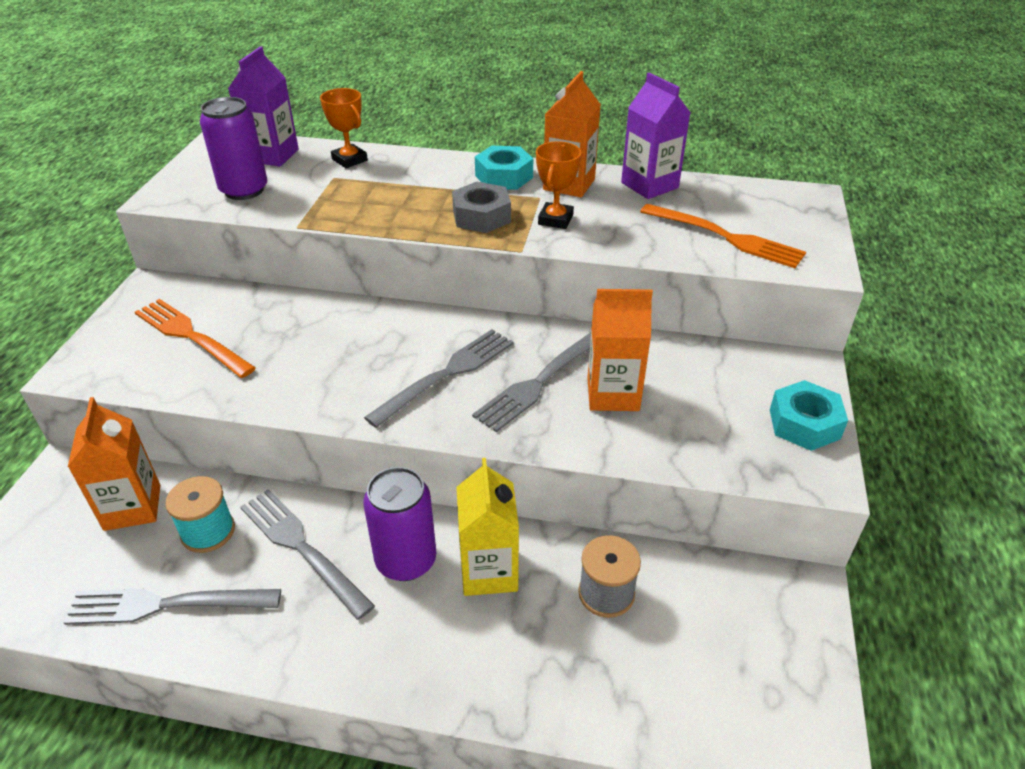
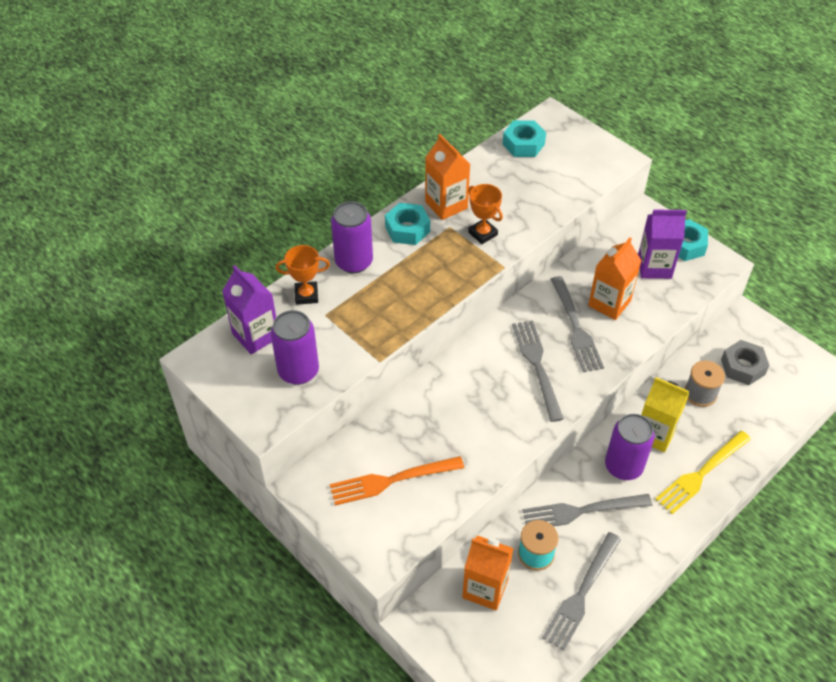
camera: 55 degrees left, 10 degrees up
(422, 166) = (354, 262): none -> purple can
(458, 658) = (701, 474): none -> yellow fork
(481, 216) = (449, 265): grey nut -> grey nut (743, 367)
(649, 185) = (480, 171): purple carton -> purple carton (654, 267)
(726, 237) = (564, 175): orange fork -> none
(733, 195) = (523, 144): none -> turquoise nut

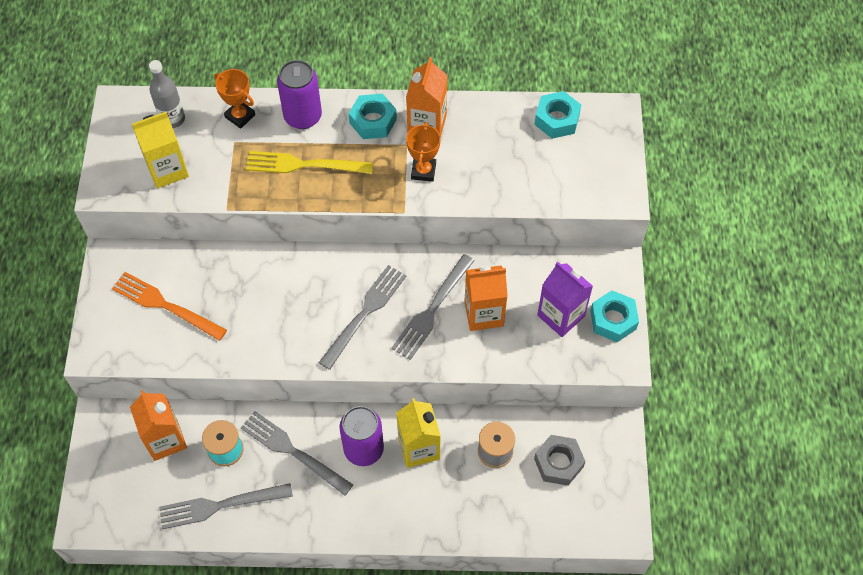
camera: 45 degrees right, 10 degrees up
(256, 335) = (172, 119): purple carton -> grey bottle
(298, 371) = (167, 170): purple can -> yellow carton
(701, 474) = (412, 509): yellow fork -> yellow fork (303, 165)

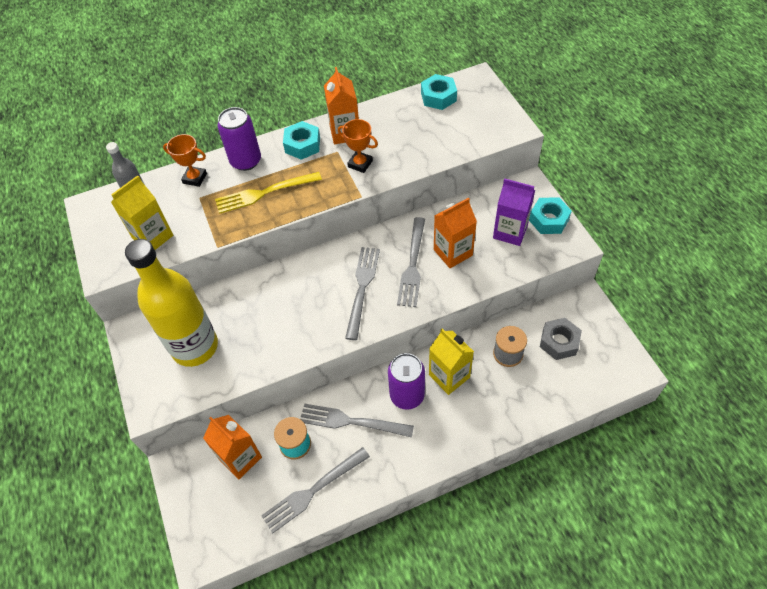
camera: 20 degrees left, 5 degrees down
(165, 305) = (195, 347): orange fork -> yellow bottle
(423, 171) = (360, 164): orange trophy -> orange trophy turned 45 degrees counterclockwise

